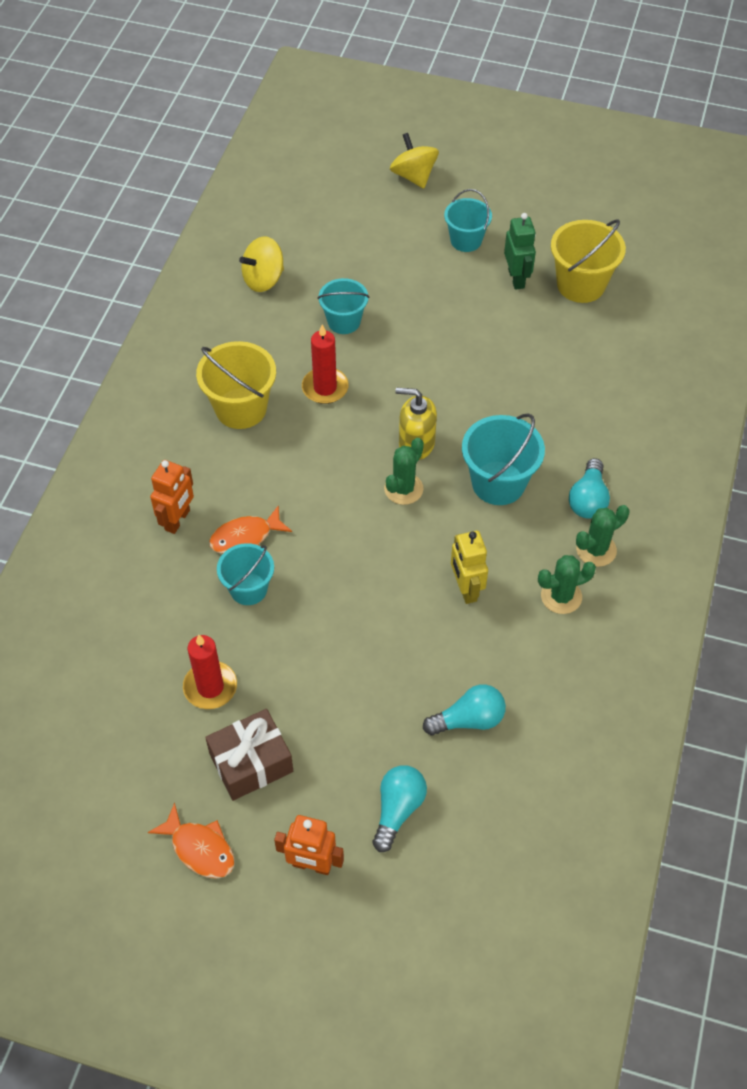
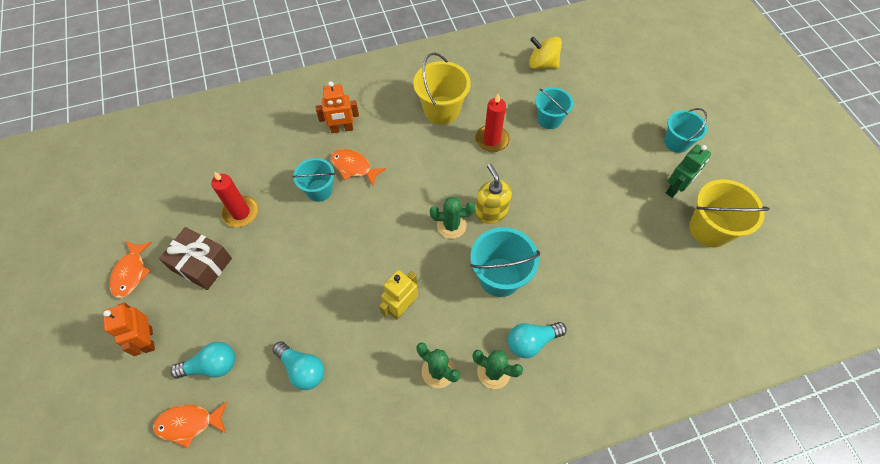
camera: 55 degrees right, 5 degrees up
(413, 176) = (697, 85): yellow spinning top -> none
(452, 863) = (189, 423): none -> orange fish

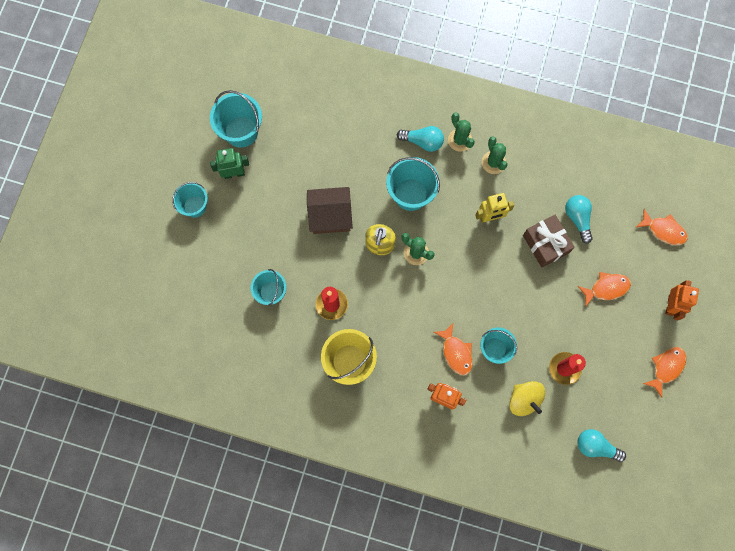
camera: 145 degrees left, 15 degrees up
(201, 264) = (612, 341): brown gift -> brown gift (545, 244)
(212, 366) = (635, 259): turquoise light bulb -> turquoise light bulb (595, 446)
(232, 312) = (606, 288): none -> orange fish
(542, 64) = (228, 351): yellow spinning top -> yellow spinning top (524, 400)
(557, 208) = (330, 216): none -> brown house
(709, 229) = (241, 131): yellow bucket -> turquoise bucket

